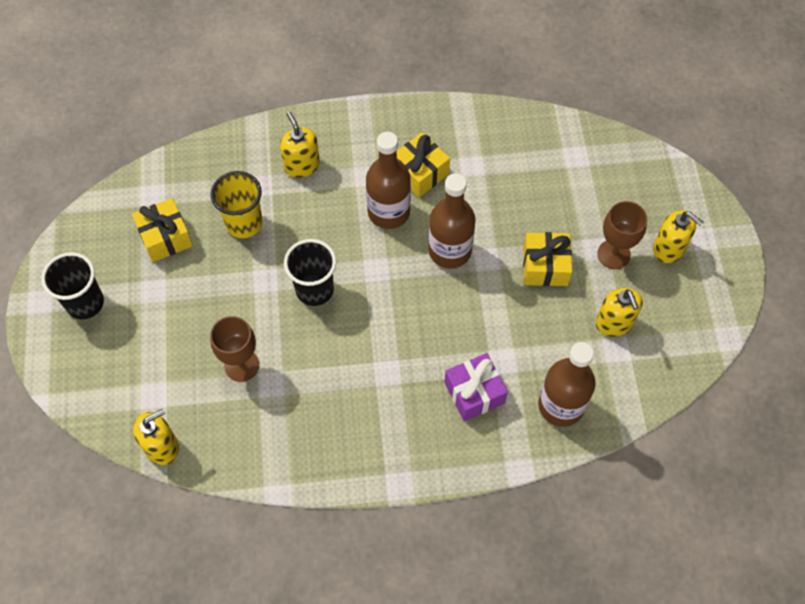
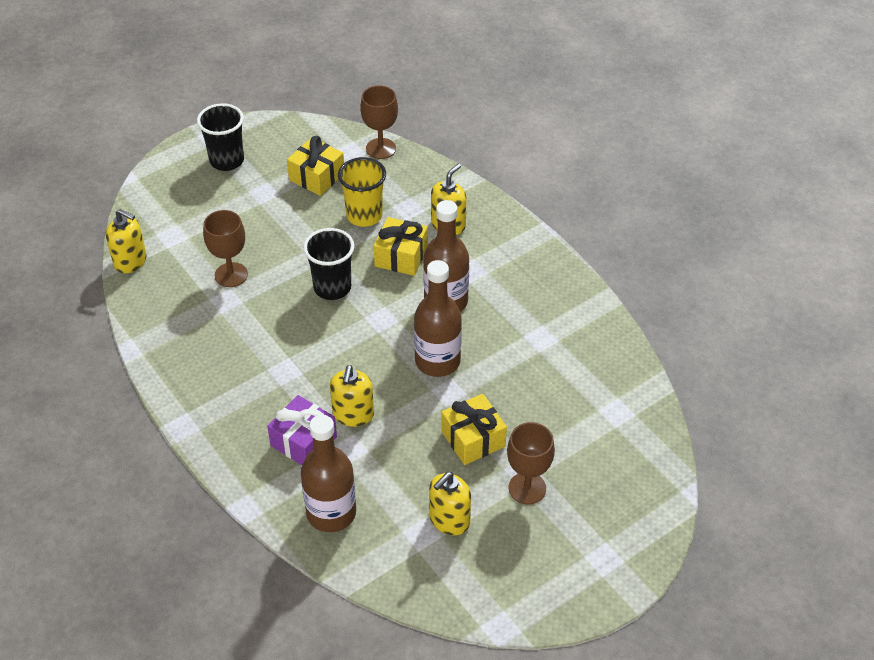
camera: 60 degrees right, 15 degrees down
(168, 169) = (381, 148): none -> brown goblet
(420, 173) = (503, 305): yellow gift -> yellow gift (401, 256)
(669, 248) = (568, 532): yellow soap dispenser -> yellow soap dispenser (353, 414)

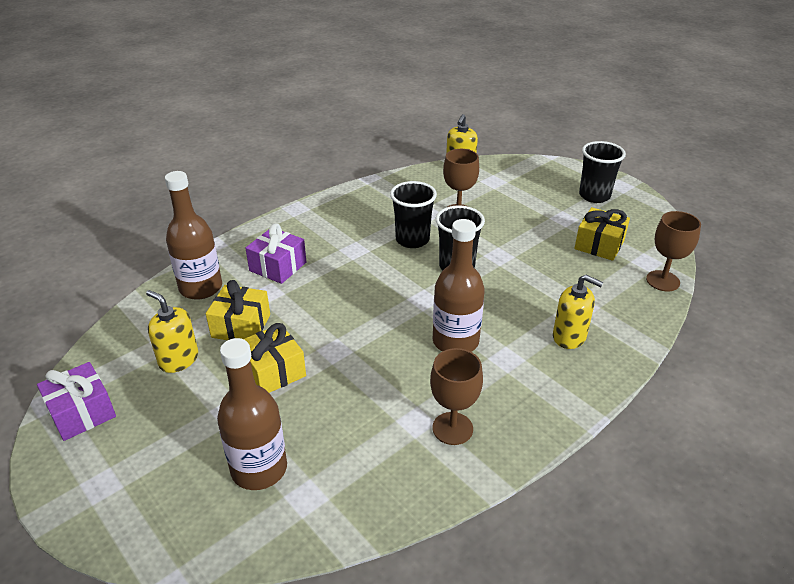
camera: 85 degrees right, 10 degrees down
(276, 319) = (412, 240): none -> black cup
(353, 414) = (306, 291): yellow soap dispenser -> none
(364, 216) = (559, 278): yellow cup -> none
(401, 256) = (510, 306): yellow gift -> yellow gift (241, 326)
(437, 361) = (373, 340): brown bottle -> brown bottle (259, 469)
(518, 593) = (82, 412): none -> purple gift
(527, 488) = (206, 415): brown goblet -> brown goblet (452, 428)

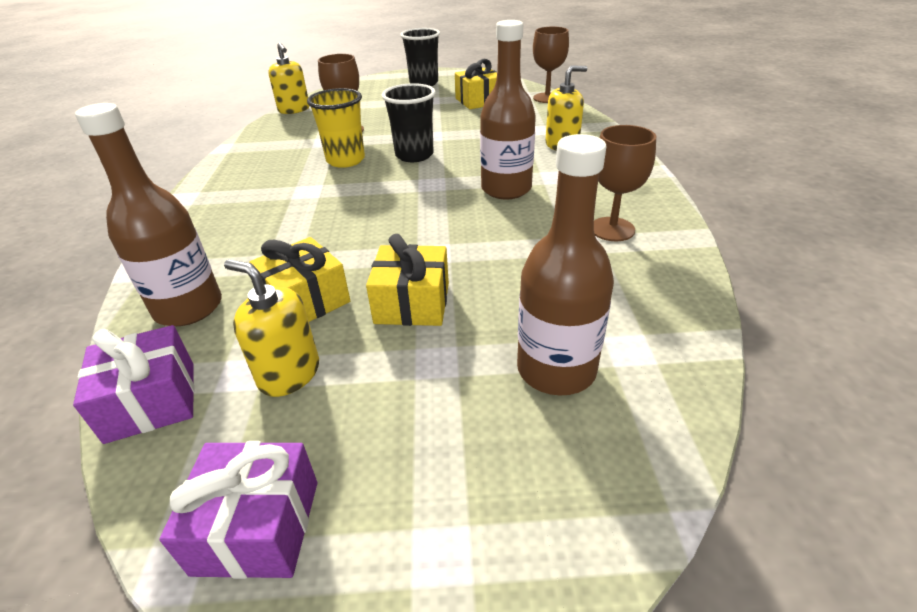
camera: 50 degrees left, 0 degrees up
(178, 359) = (289, 374): yellow soap dispenser -> yellow soap dispenser turned 45 degrees clockwise
(278, 266) = (251, 241): purple gift -> purple gift (151, 401)
(412, 240) = (345, 160): black cup -> yellow cup

